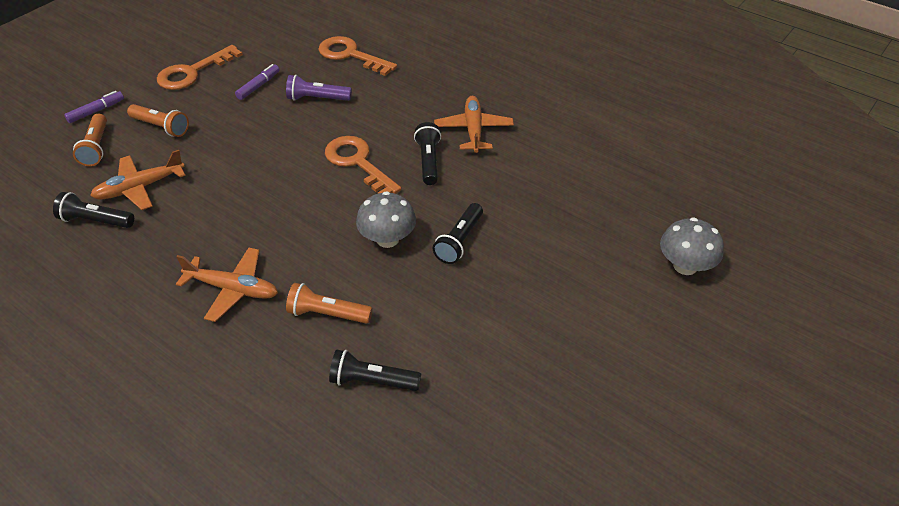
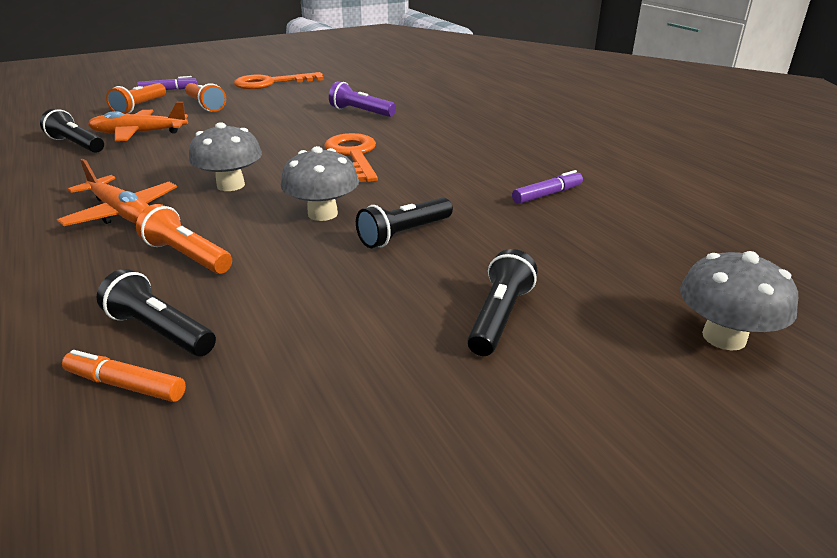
camera: 25 degrees right, 15 degrees down
(258, 86) = (316, 97): purple marker -> purple marker (547, 194)
(289, 230) = (231, 185): none -> grey mushroom
(350, 55) = (421, 94): orange key -> none
(390, 424) = (125, 385): none -> orange marker
(428, 161) = (430, 168): black flashlight -> black flashlight (499, 317)
(473, 130) = (503, 157): orange plane -> none

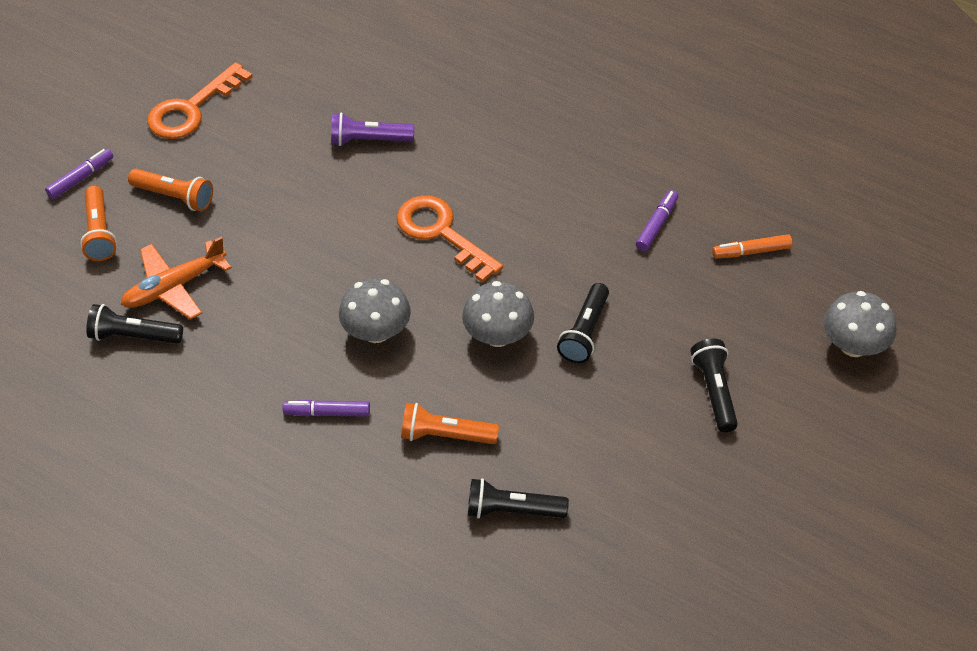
camera: 30 degrees left, 20 degrees up
(122, 213) = (327, 413): orange plane -> purple marker
(125, 385) = (541, 557): orange marker -> orange marker (751, 252)

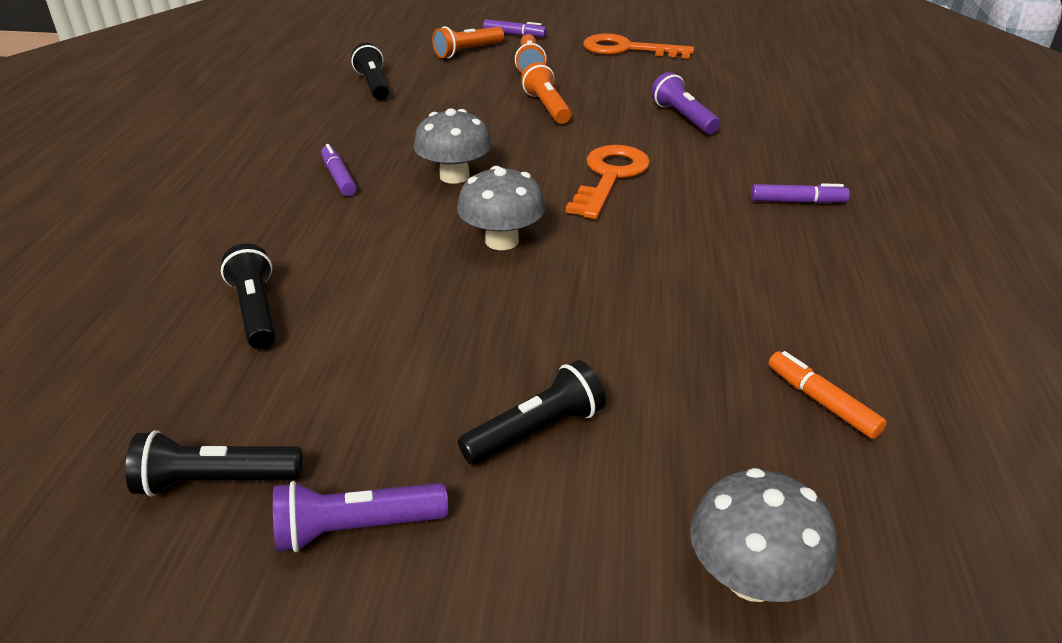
camera: 65 degrees right, 15 degrees down
(174, 287) = (436, 86): orange plane -> none
(445, 435) = (344, 244): orange flashlight -> orange flashlight (547, 107)
(584, 332) = (553, 295): black flashlight -> black flashlight (215, 481)
(656, 225) = (774, 306): purple marker -> purple marker (797, 201)
(753, 499) = (356, 528): none -> purple flashlight

